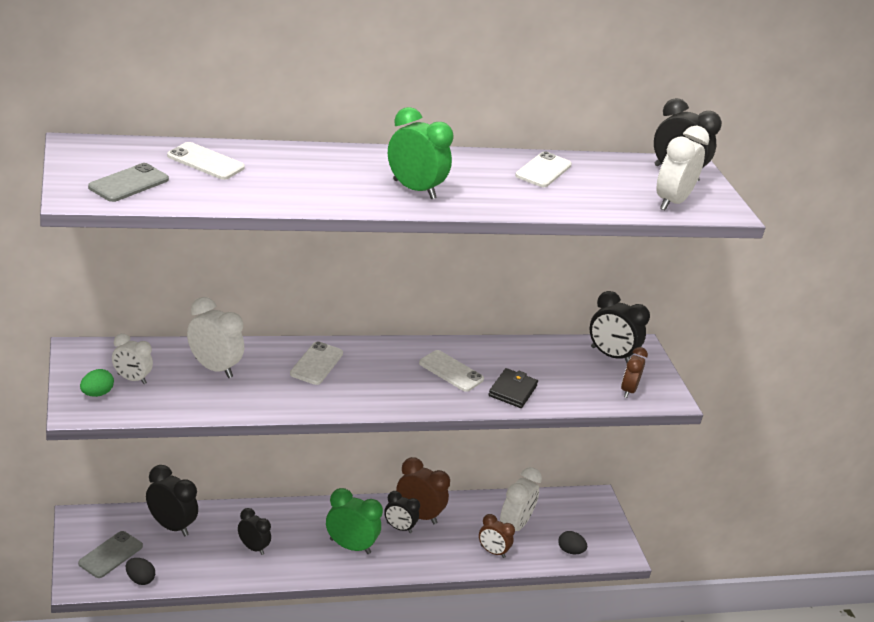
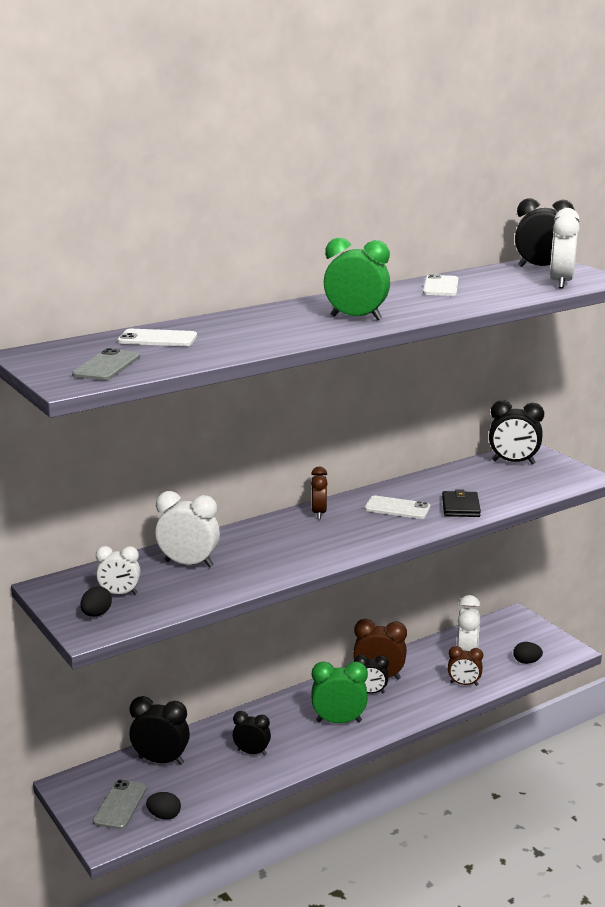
camera: 15 degrees left, 10 degrees down
(97, 393) = (96, 614): green egg -> black egg
(316, 364) = (278, 535): white phone -> none
(628, 390) = (550, 481): brown clock -> brown clock (319, 513)

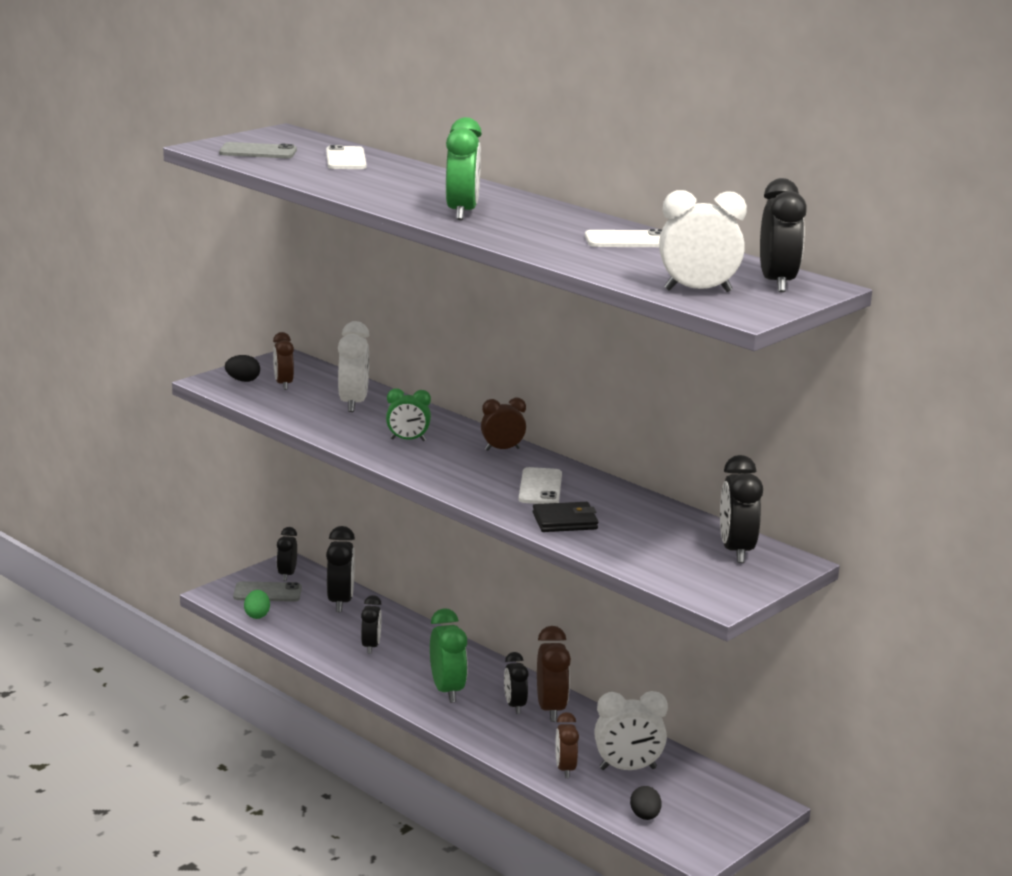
camera: 75 degrees right, 0 degrees up
(88, 788) = (287, 574): none -> black clock
(119, 593) = (283, 384): white clock -> brown clock
(164, 816) = (257, 615): black egg -> green egg
(285, 548) = (408, 440): none -> green clock

